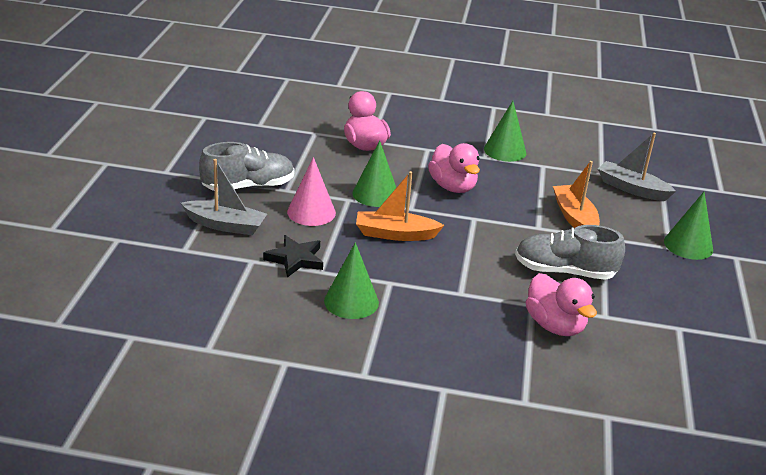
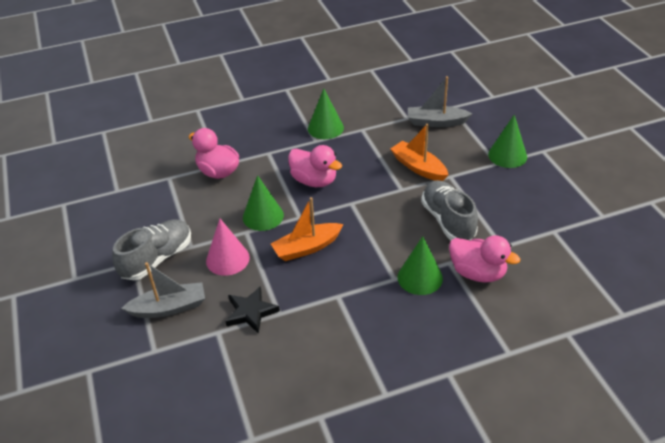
camera: 25 degrees left, 10 degrees up
(351, 301) = (324, 330): green cone -> green cone (420, 277)
(564, 271) = (448, 220): grey shoe -> grey shoe turned 90 degrees clockwise

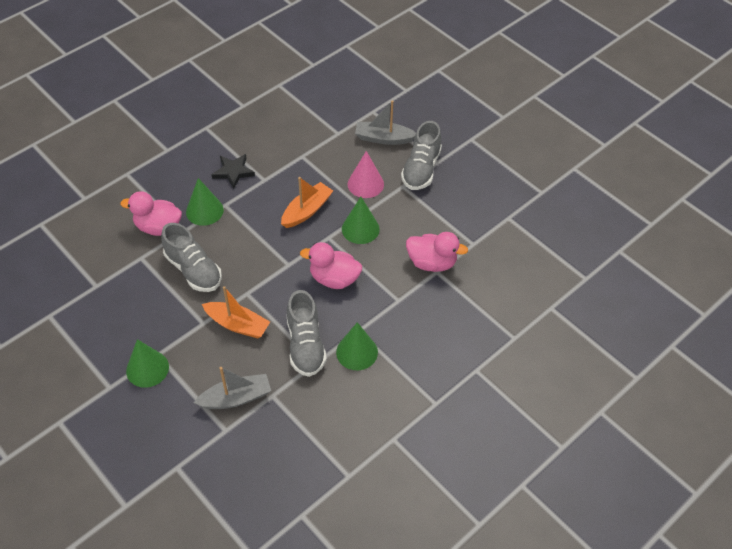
camera: 155 degrees right, 10 degrees up
(169, 308) = (383, 138): grey boat -> grey boat turned 45 degrees clockwise
(251, 312) = (322, 151): black star -> black star (233, 172)
(365, 141) = (305, 345): none -> grey shoe

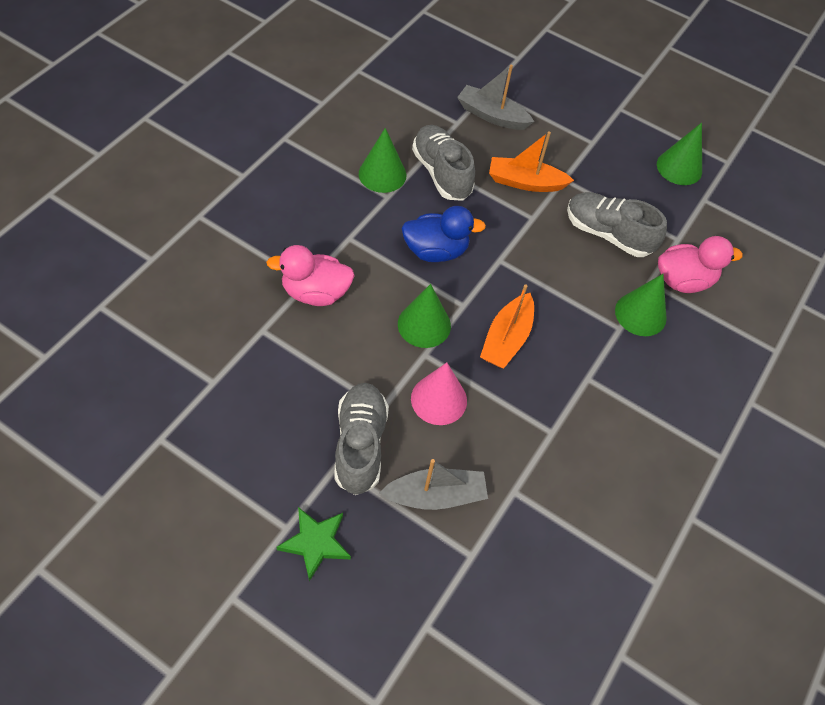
camera: 160 degrees right, 5 degrees up
(147, 369) = (594, 128): green cone -> green cone (679, 167)
(233, 172) = (636, 382): black star -> none
(236, 398) = (492, 115): grey boat -> grey boat turned 60 degrees clockwise
(334, 279) = (436, 251): pink duck -> blue duck
(456, 130) = (315, 543): none -> green star

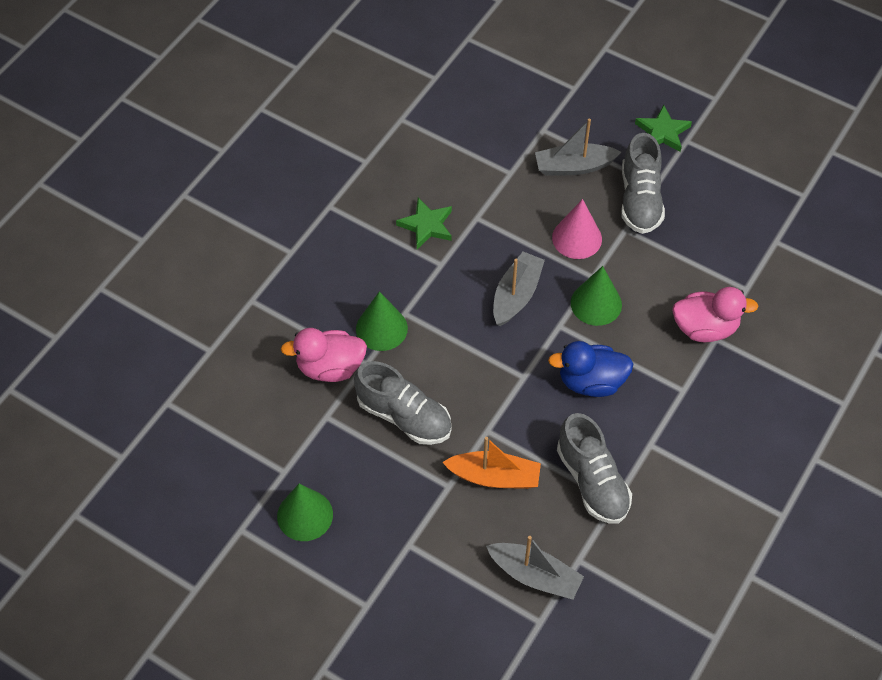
camera: 175 degrees left, 0 degrees up
(382, 174) = (660, 473): green cone -> none
(506, 339) = (516, 295): orange boat -> grey boat
(608, 425) = (426, 225): none -> green star

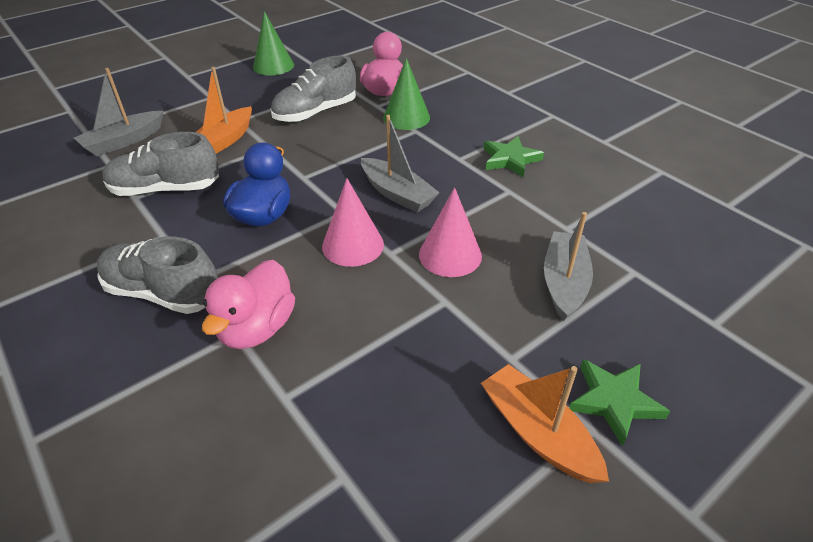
camera: 110 degrees right, 15 degrees down
(596, 303) = (353, 245): green cone -> pink cone
(640, 199) = (489, 331): grey shoe -> grey shoe (163, 293)
(702, 163) = (538, 432): none -> orange boat

